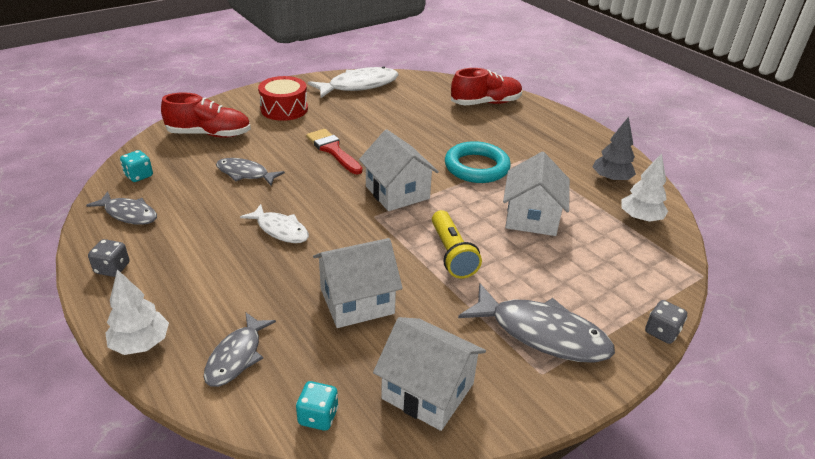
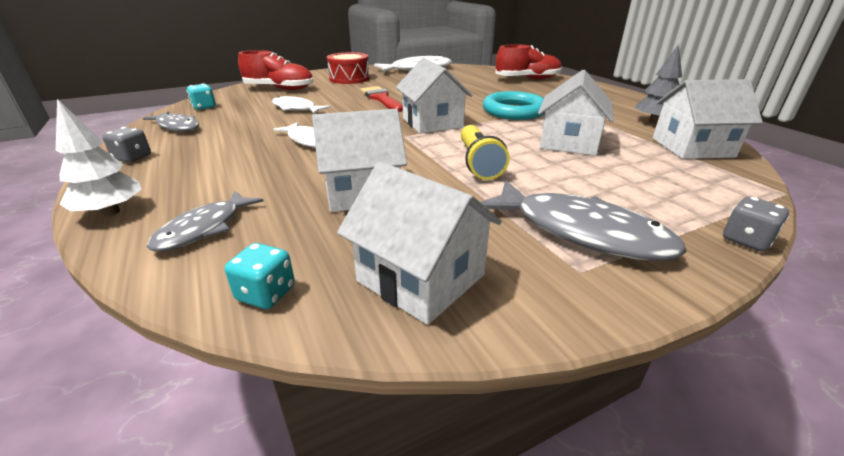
camera: 10 degrees right, 5 degrees down
(245, 174) = (296, 109): grey fish -> white fish
(640, 218) = (692, 147): white tree -> white house

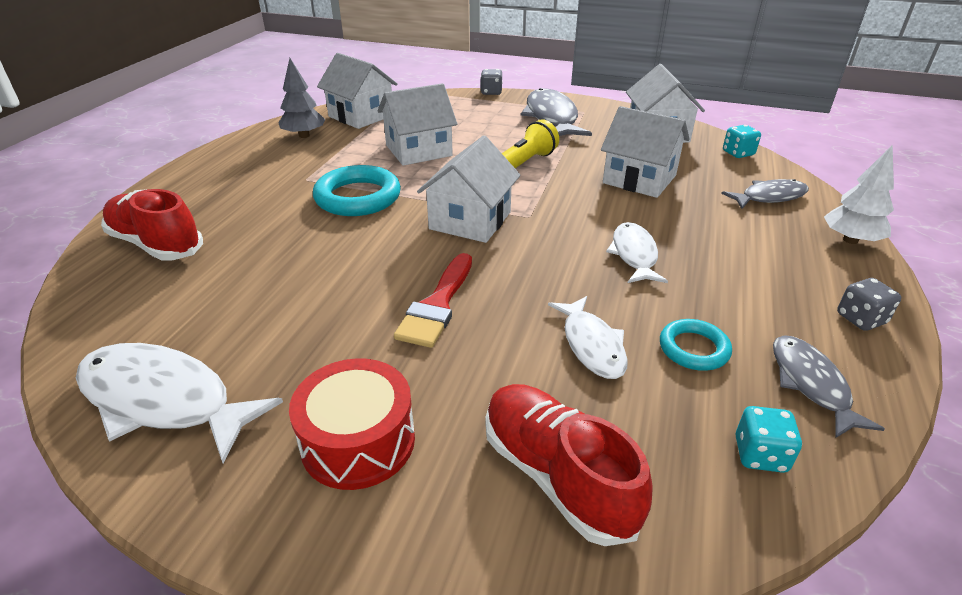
camera: 135 degrees left, 5 degrees up
(244, 120) = (693, 349): none -> turquoise ring

